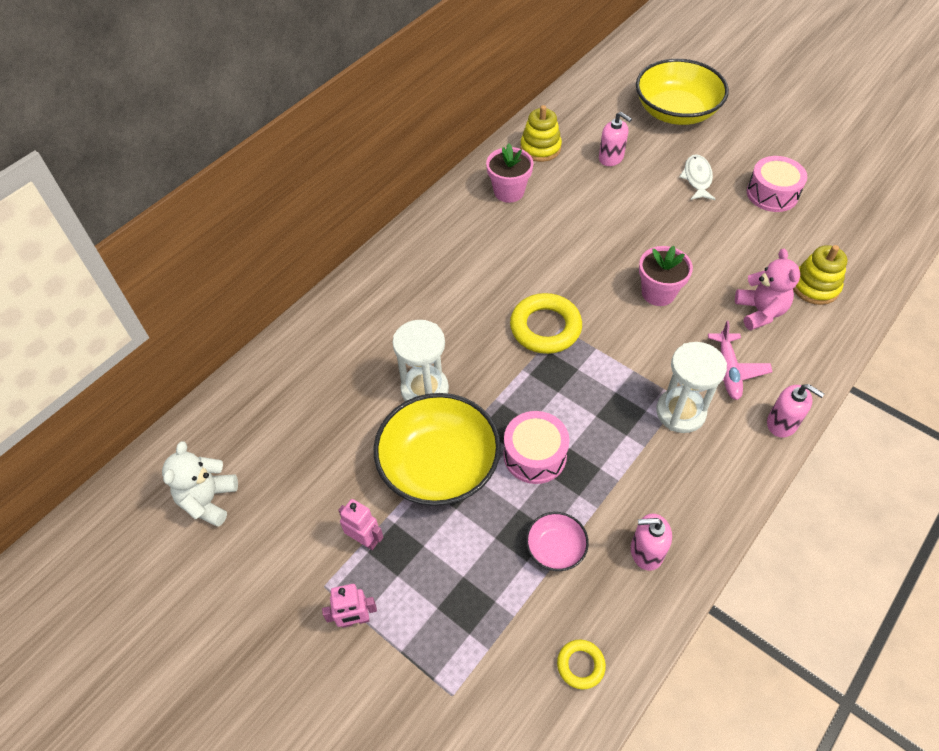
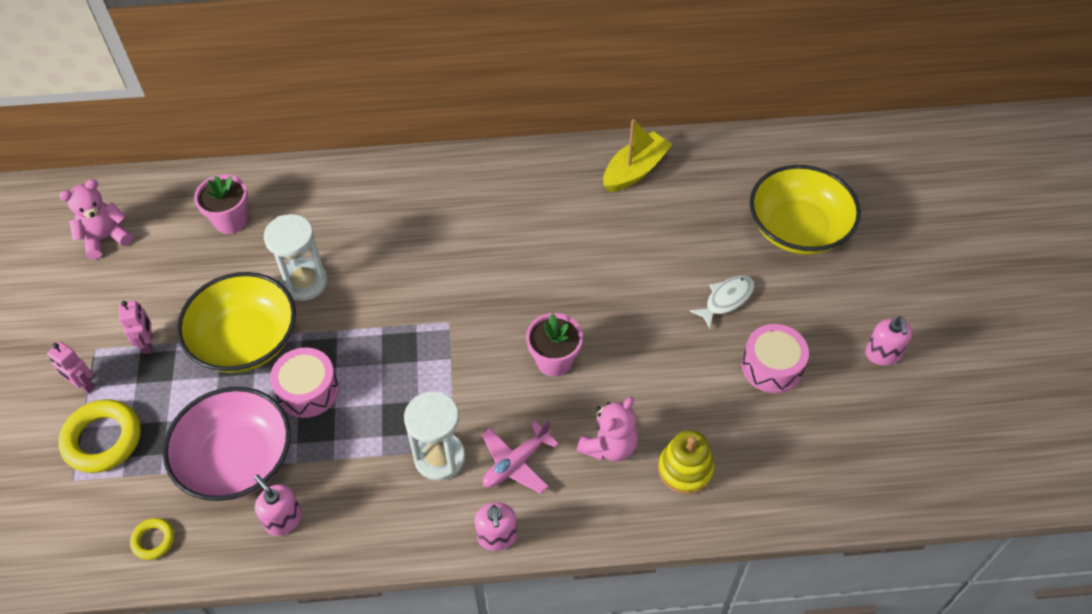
camera: 45 degrees right, 0 degrees up
(208, 500) = (105, 238): white teddy bear -> pink teddy bear
(509, 192) = (560, 187): pink flower pot -> pink flower pot (231, 220)
(540, 148) = (635, 170): yellow stacking toy -> yellow boat
(545, 327) = (438, 312): yellow ring -> yellow ring (103, 439)
(555, 548) = (237, 460): pink bowl -> pink bowl, size x2.12
(611, 158) = (680, 224): pink soap dispenser -> pink soap dispenser (882, 354)

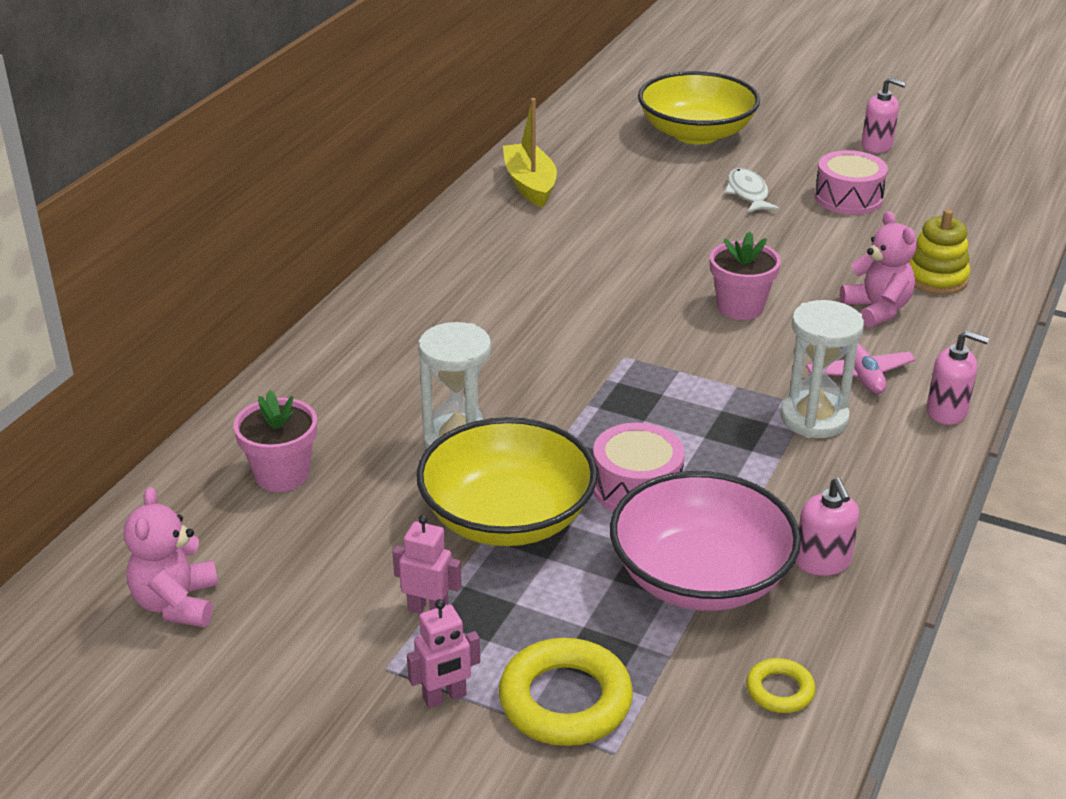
camera: 60 degrees left, 20 degrees down
(283, 519) = (822, 562): pink soap dispenser -> pink soap dispenser turned 90 degrees counterclockwise

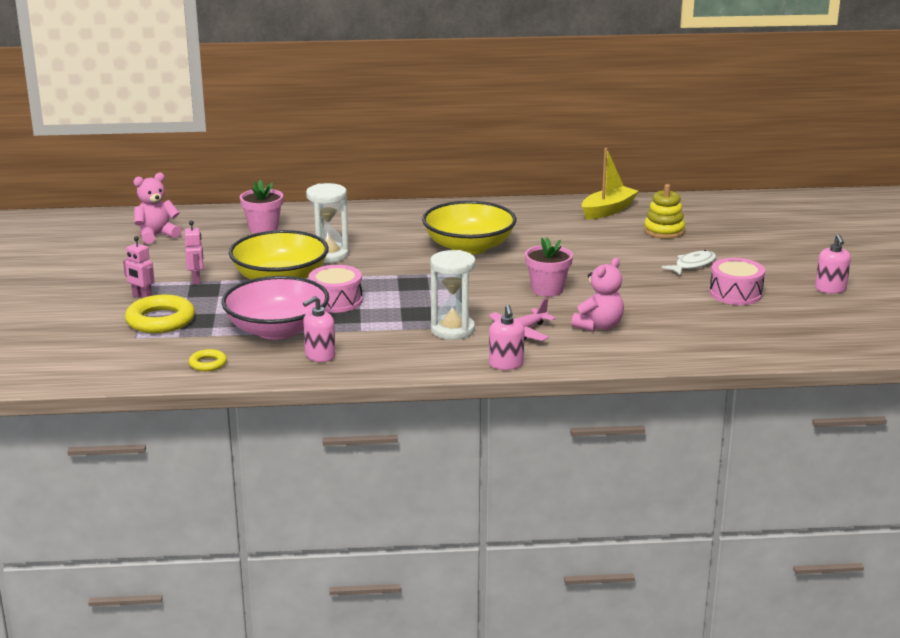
camera: 60 degrees right, 10 degrees down
(696, 133) = (751, 236): yellow bowl -> yellow bowl (469, 247)
(935, 278) = (666, 337): yellow stacking toy -> yellow stacking toy (664, 231)

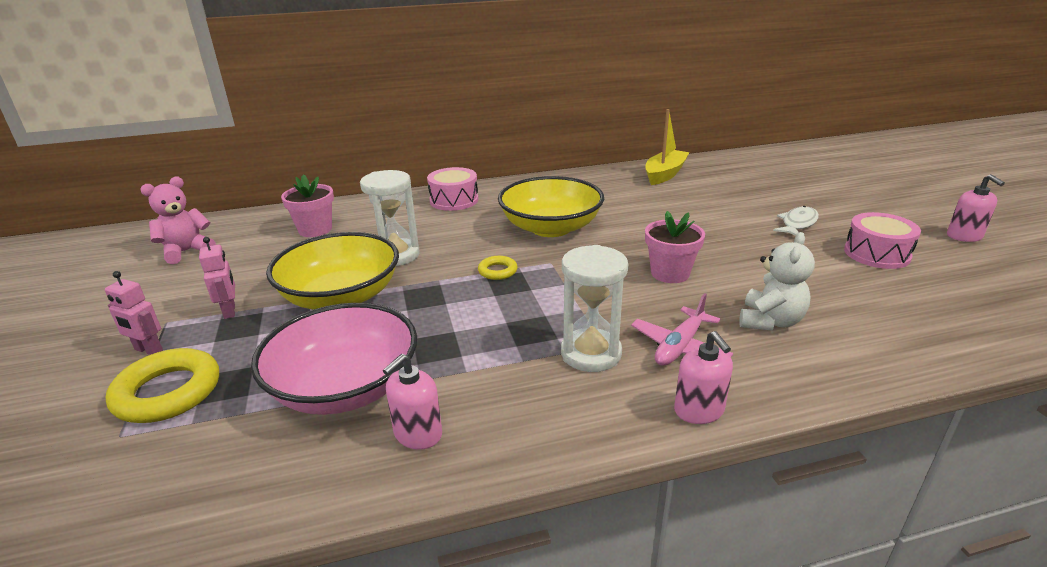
camera: 10 degrees left, 5 degrees up
(208, 364) = (234, 483): yellow ring -> yellow ring (497, 271)
(336, 301) = (419, 322): pink drum -> pink drum (454, 200)
(599, 326) = (770, 321): pink teddy bear -> white teddy bear
(664, 231) = (734, 189): yellow stacking toy -> none

